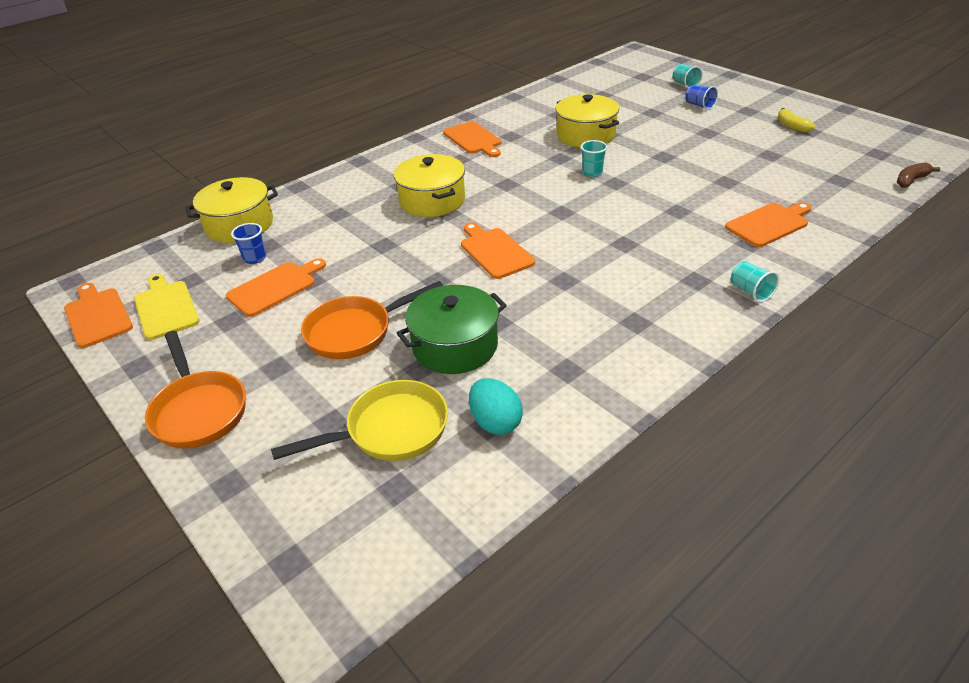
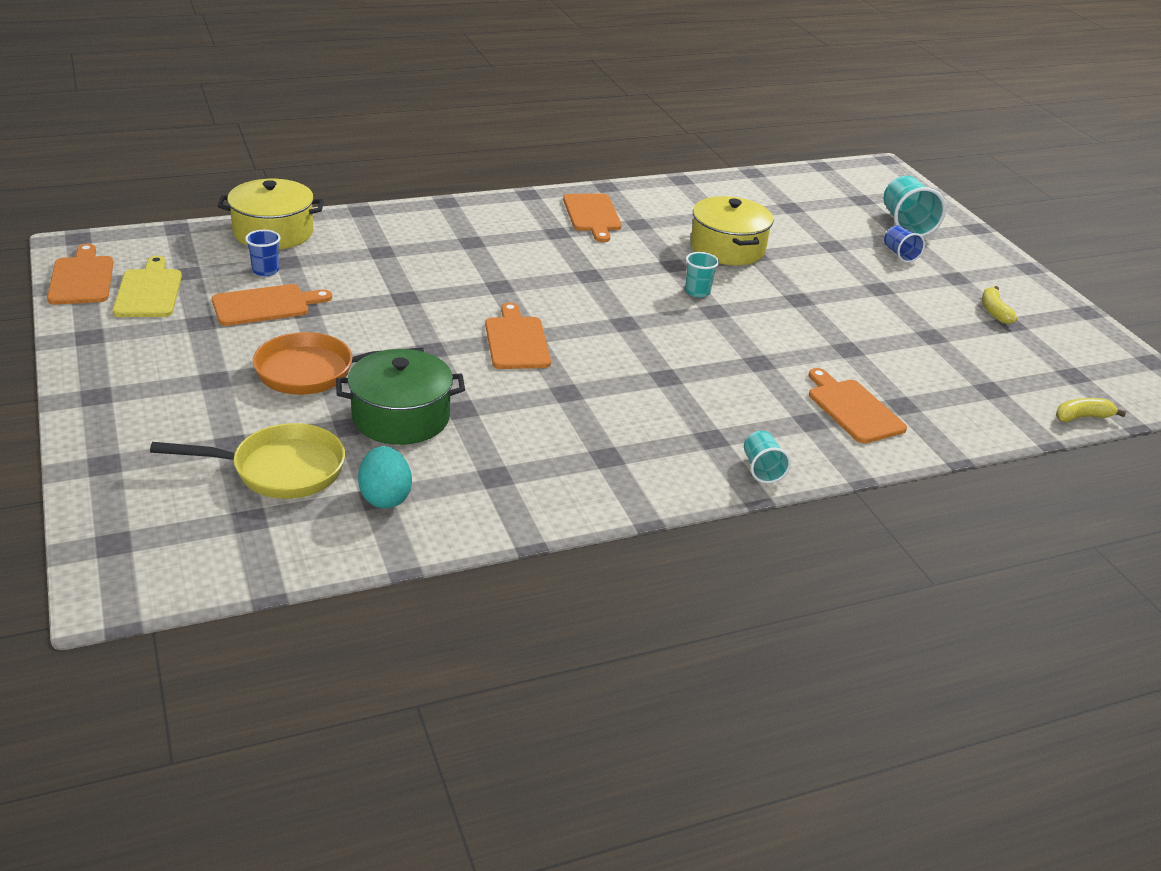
camera: 15 degrees right, 5 degrees down
(198, 410) = (119, 393): orange pan -> none
(432, 200) = (492, 268): yellow pot -> none
(685, 84) = (906, 224): turquoise cup -> turquoise cup, size x1.75
(769, 224) = (853, 409): orange cutting board -> orange cutting board turned 105 degrees counterclockwise
(911, 180) = (1082, 417): brown banana -> yellow banana

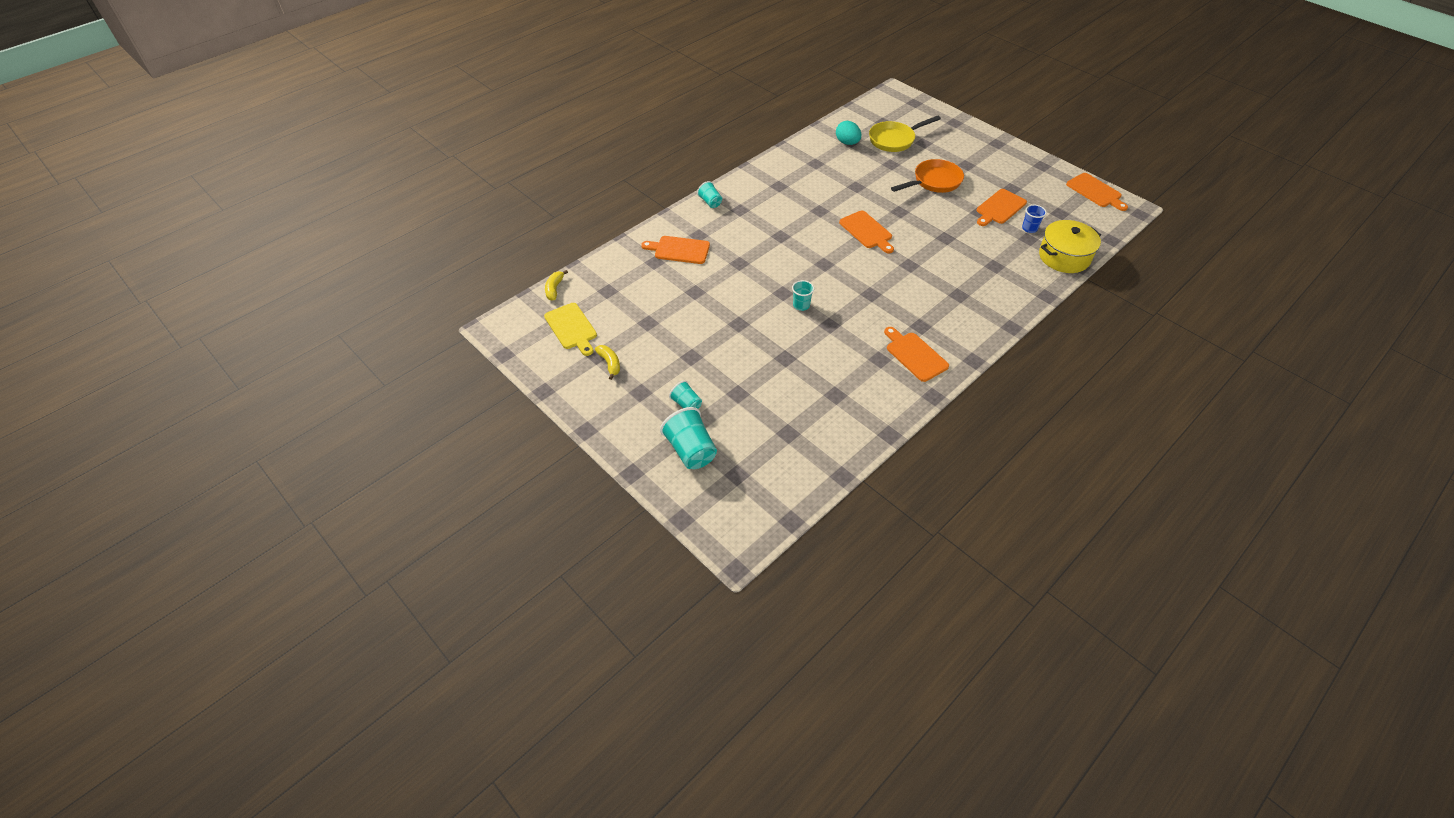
camera: 160 degrees right, 15 degrees up
(149, 291) = (1057, 196): yellow cutting board -> yellow cutting board (571, 328)
(401, 417) = (876, 174): green pot -> none
(727, 248) = (807, 357): yellow pot -> none
(853, 409) = (679, 250): orange cutting board -> orange cutting board turned 150 degrees clockwise
(900, 254) = (686, 404): blue cup -> turquoise cup
(1082, 417) = (554, 289): yellow banana -> yellow banana turned 135 degrees clockwise

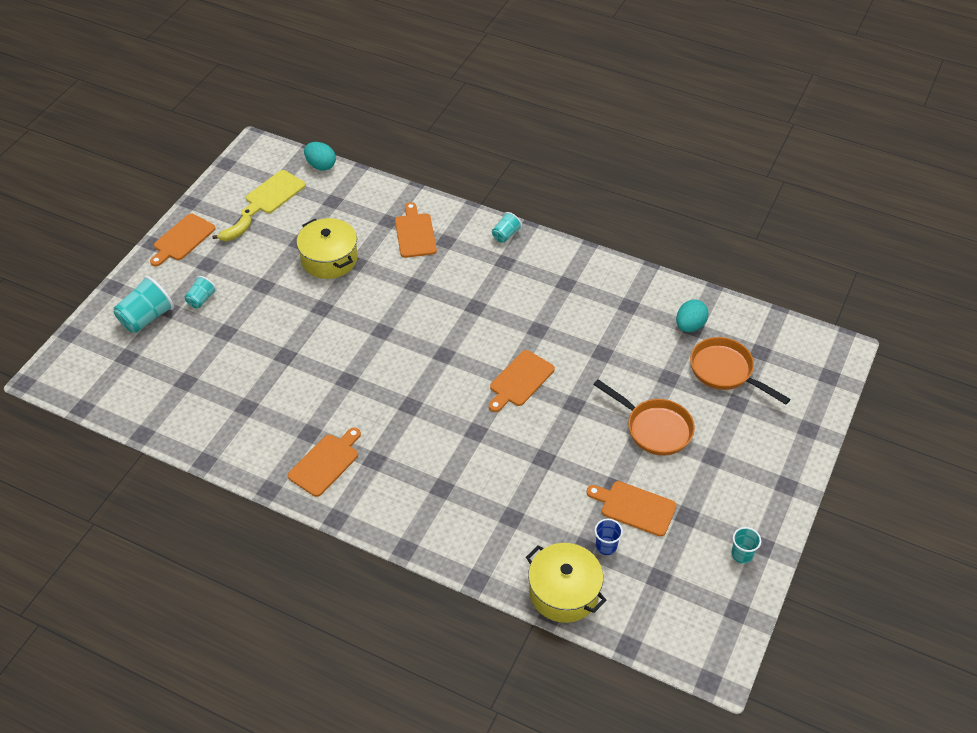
camera: 70 degrees right, 0 degrees up
(554, 289) = (321, 165): yellow banana -> turquoise egg
(681, 307) = (329, 259): none -> yellow pot
(801, 305) = (368, 350): turquoise cup -> turquoise cup (741, 554)
(894, 140) = (725, 371): yellow pan -> orange pan
(1095, 191) = (734, 618): orange cutting board -> orange cutting board (182, 239)

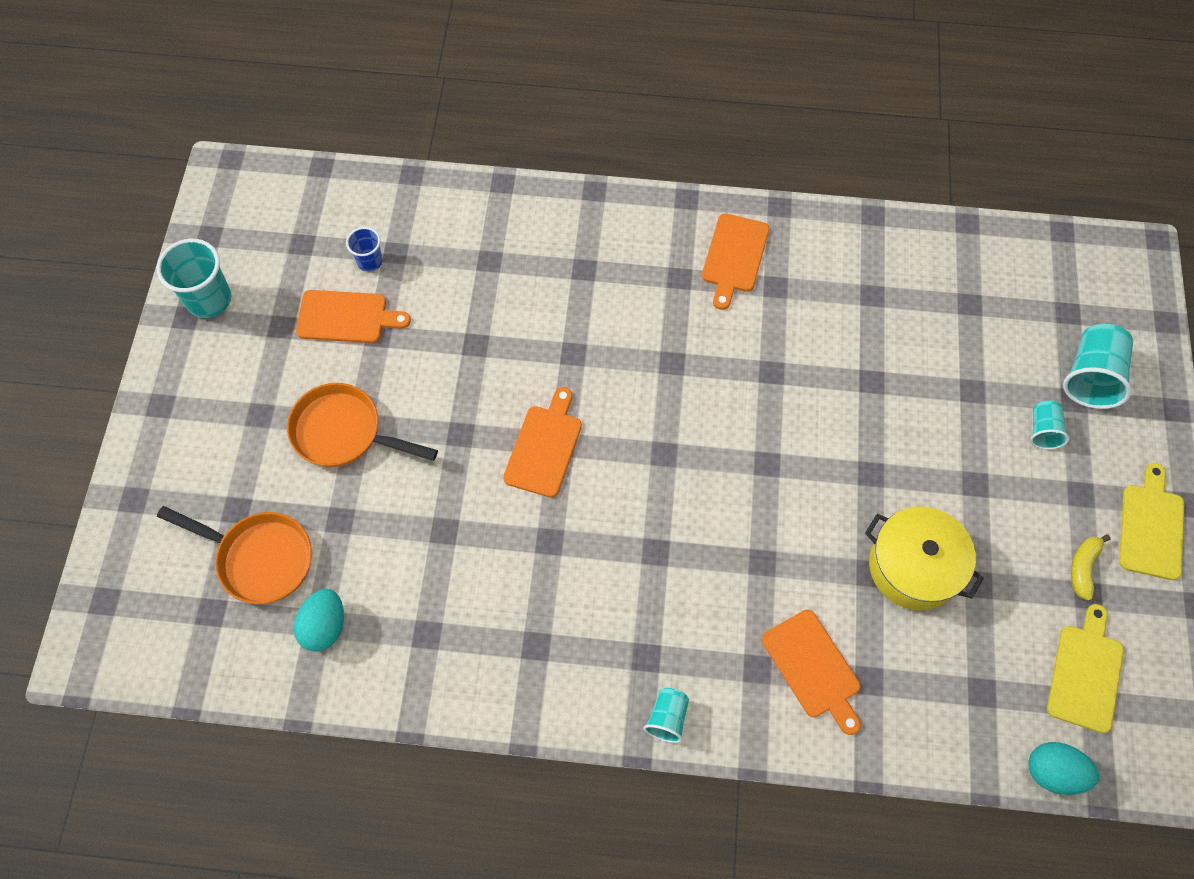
camera: 160 degrees right, 15 degrees up
(182, 239) = (1151, 527): orange cutting board -> yellow cutting board
(564, 592) = (403, 199): yellow pot -> none
(741, 554) = (209, 299): turquoise cup -> turquoise cup, size x1.75

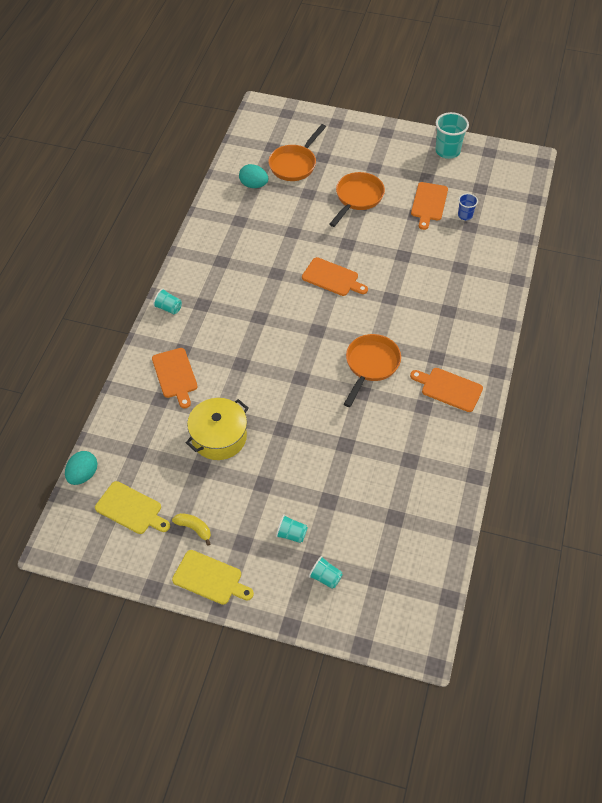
camera: 100 degrees right, 10 degrees down
(717, 365) = (370, 365): none -> orange pan
(813, 667) = (175, 375): orange cutting board -> orange cutting board turned 90 degrees counterclockwise
(1090, 377) = (325, 577): turquoise cup -> turquoise cup, size x0.57

